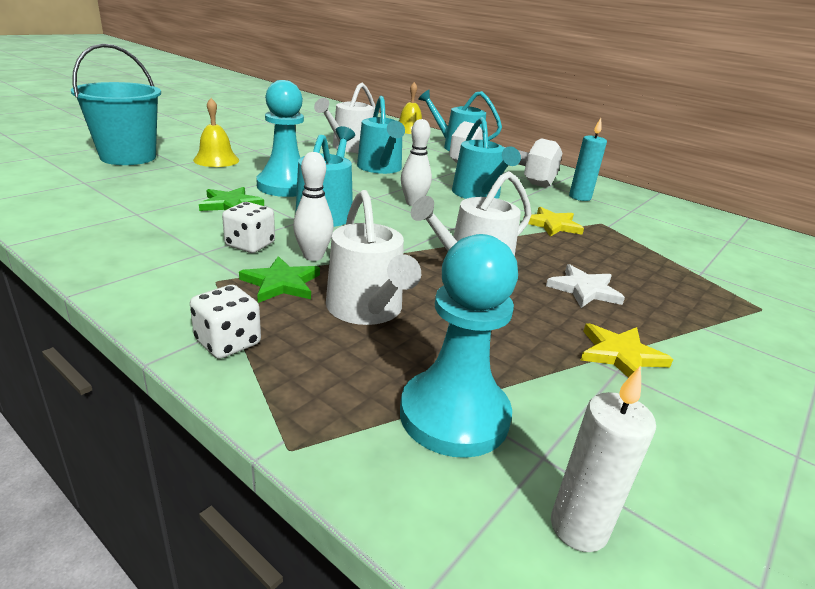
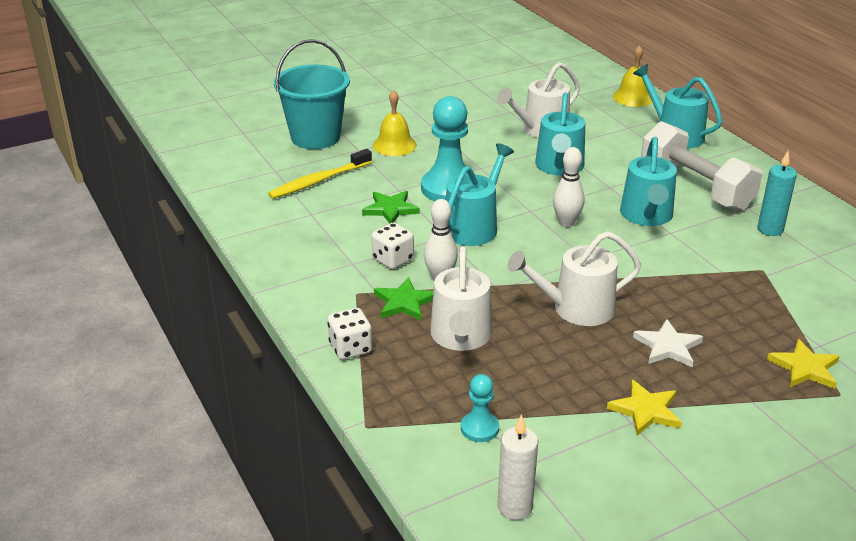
camera: 25 degrees right, 5 degrees up
(139, 187) = (319, 181): none -> yellow toothbrush
(454, 415) = (479, 428): turquoise pawn -> turquoise pawn, size x0.50
(552, 225) = (700, 266): yellow star -> yellow star (805, 368)

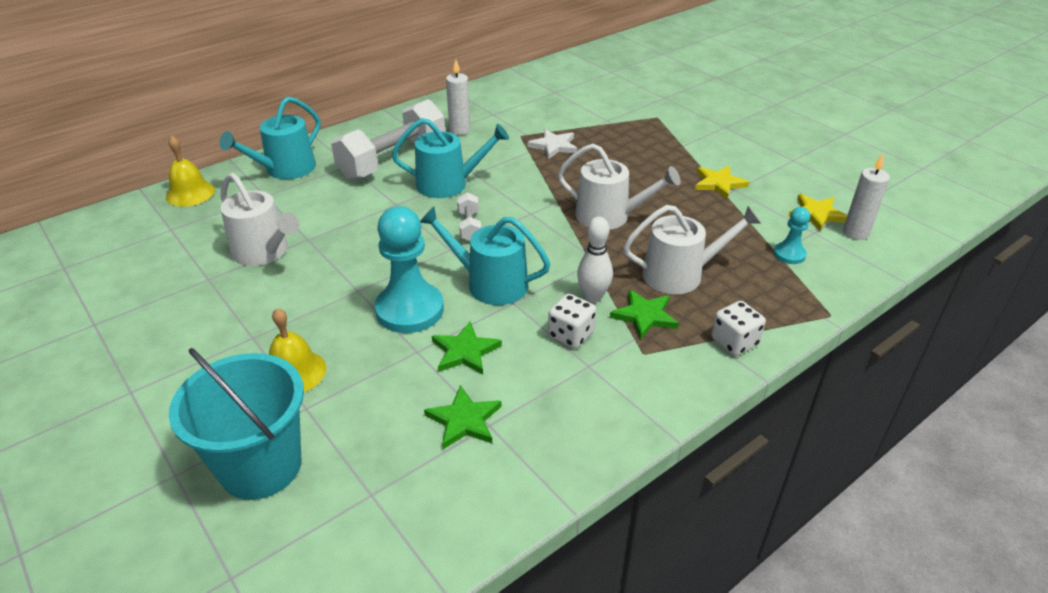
camera: 100 degrees left, 5 degrees up
(319, 181) = (400, 434): yellow toothbrush -> none
(320, 204) = (464, 420): none -> green star
(559, 167) = (355, 235): turquoise watering can -> none
(566, 222) = (469, 226): white bowling pin -> white dumbbell
(576, 308) = (609, 216): white watering can -> white watering can turned 45 degrees counterclockwise
(668, 346) = (639, 175): white star -> white star (554, 146)
(770, 229) = (460, 130): turquoise candle -> white candle
(805, 368) = (636, 126): yellow star -> yellow star (817, 214)

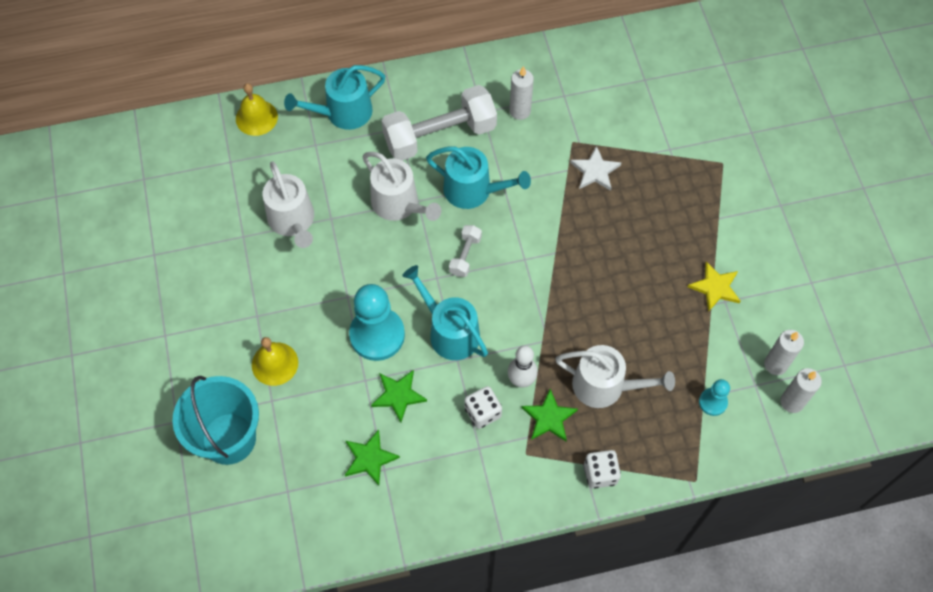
camera: 25 degrees right, 25 degrees up
(609, 216) = (589, 291): white watering can -> white watering can (399, 204)
(817, 214) = (775, 364): yellow star -> white candle

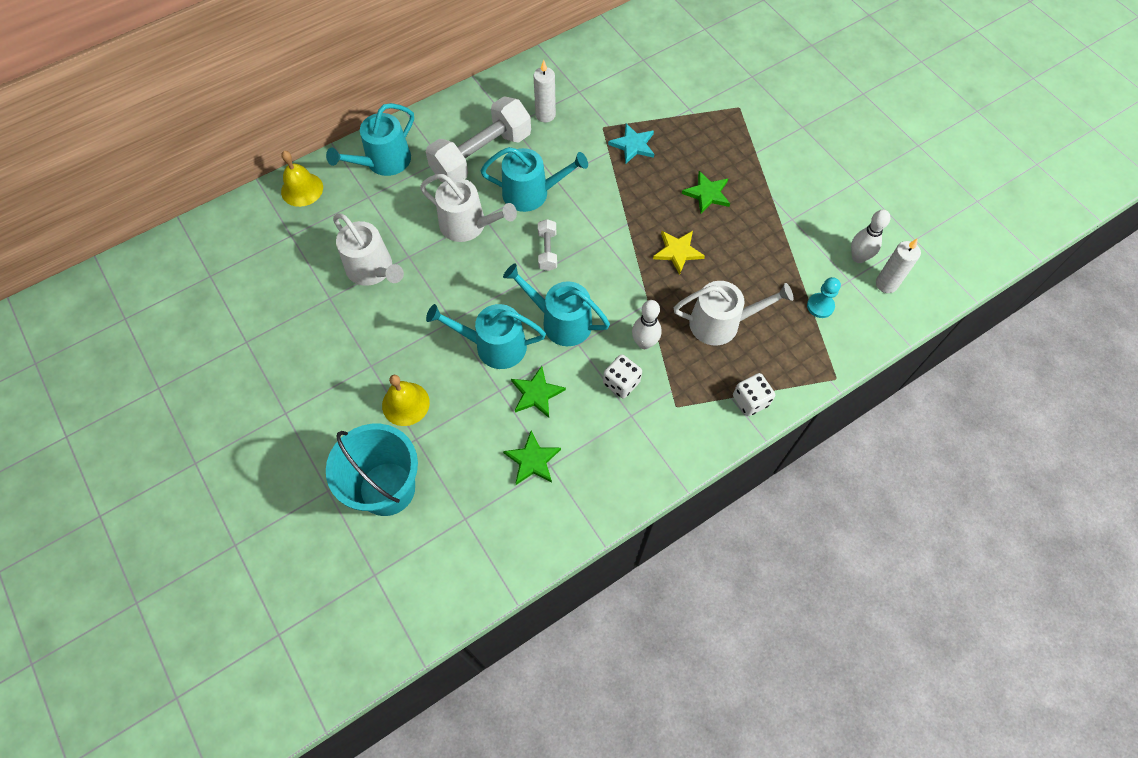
camera: 20 degrees left, 0 degrees up
(377, 335) = (494, 346): turquoise pawn -> turquoise watering can
(549, 418) = (683, 367): green star -> green star (707, 194)
(595, 171) = (633, 145): white star -> turquoise star
(715, 287) = (779, 210): yellow star -> yellow star (677, 251)
(775, 364) = (858, 257): white candle -> white bowling pin

